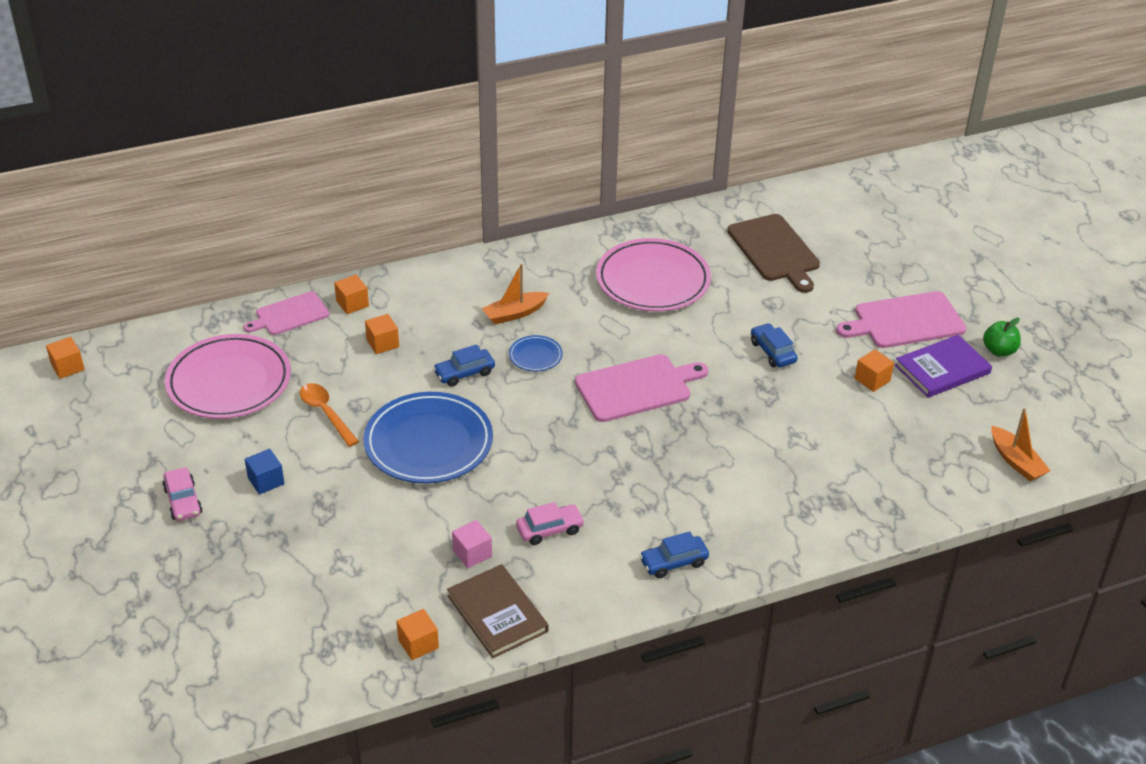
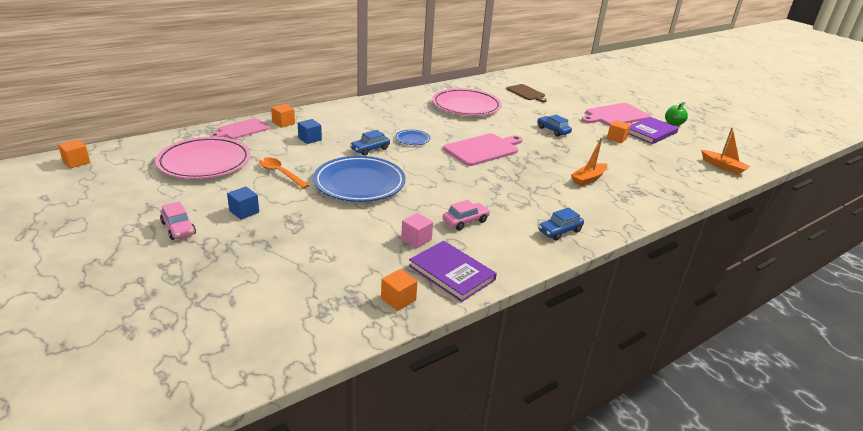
camera: 15 degrees left, 10 degrees down
(382, 343) = (310, 139): orange cube -> blue cube
(497, 613) = (452, 273): brown book -> purple book
(514, 314) = (390, 122): orange boat -> orange boat (588, 179)
(775, 250) = (526, 93): brown cutting board -> brown cutting board, size x0.66

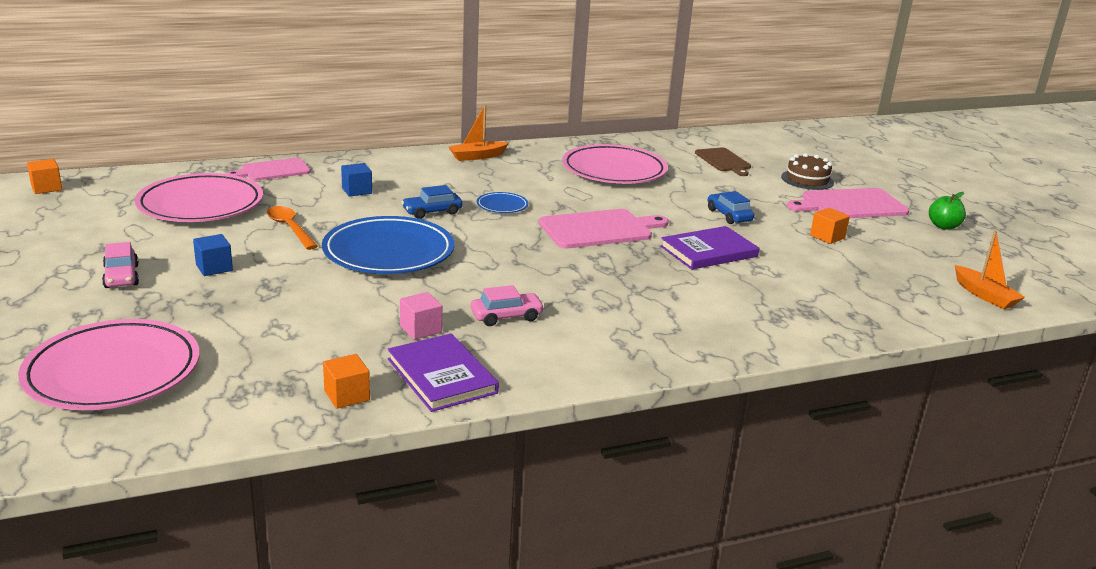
camera: 15 degrees right, 5 degrees down
(218, 309) = (113, 372): none -> pink plate
(283, 123) = (334, 167): orange cube -> none
(559, 231) = (639, 347): blue car -> none
(581, 101) = (807, 179): none -> brown cake
(588, 179) = (737, 285): orange boat -> orange boat (477, 156)
(650, 132) = (893, 234): purple book -> purple book (708, 251)

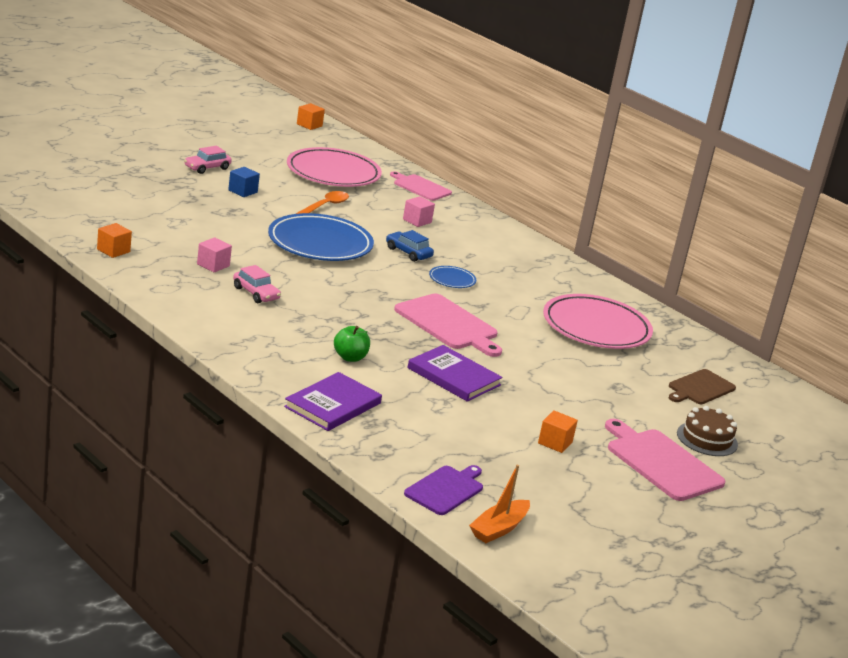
camera: 65 degrees right, 0 degrees up
(113, 372) = (96, 185): pink plate -> none
(357, 191) = (417, 221): blue cube -> pink cube
(442, 376) = (157, 277): purple book -> purple book (333, 405)
(477, 156) = (549, 262): orange boat -> none
(729, 215) = (550, 388): blue car -> none
(926, 304) = (445, 489): none -> purple cutting board
(943, 226) = (666, 522): green apple -> green apple (350, 357)

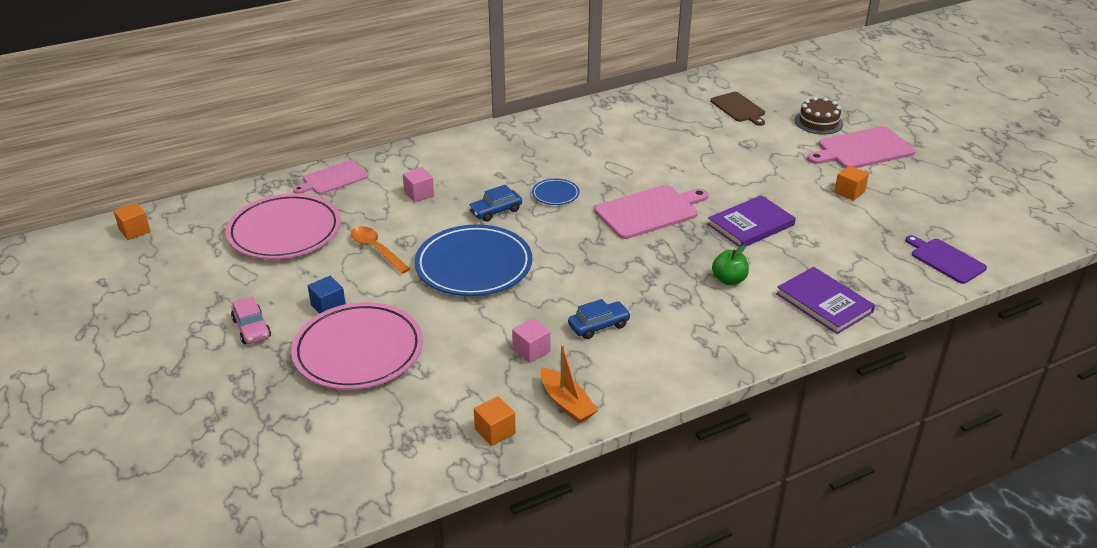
camera: 70 degrees left, 10 degrees up
(256, 293) = (599, 326): pink car -> blue car
(499, 529) = (993, 243): orange boat -> orange boat (566, 403)
(596, 327) = (643, 135): pink plate -> pink plate (358, 351)

